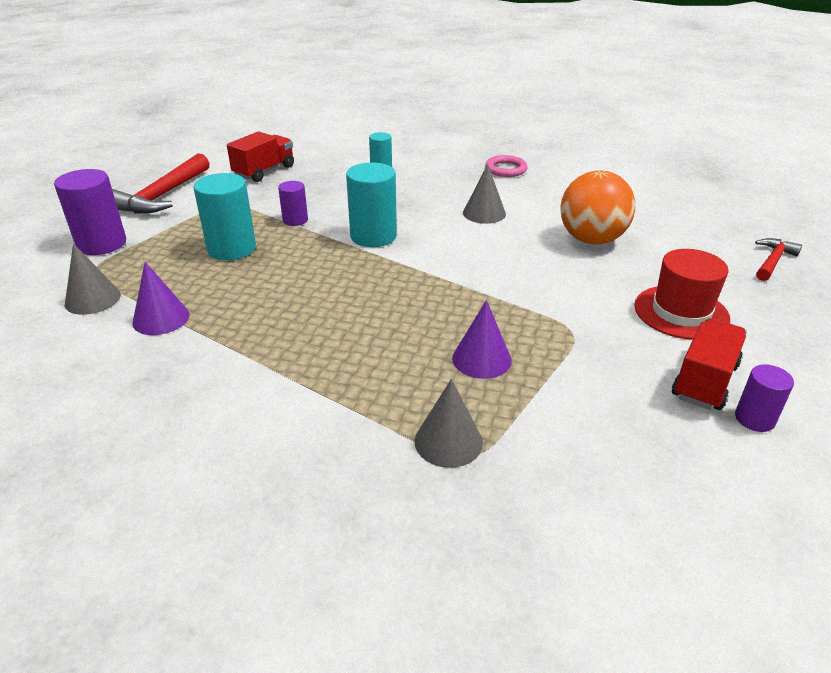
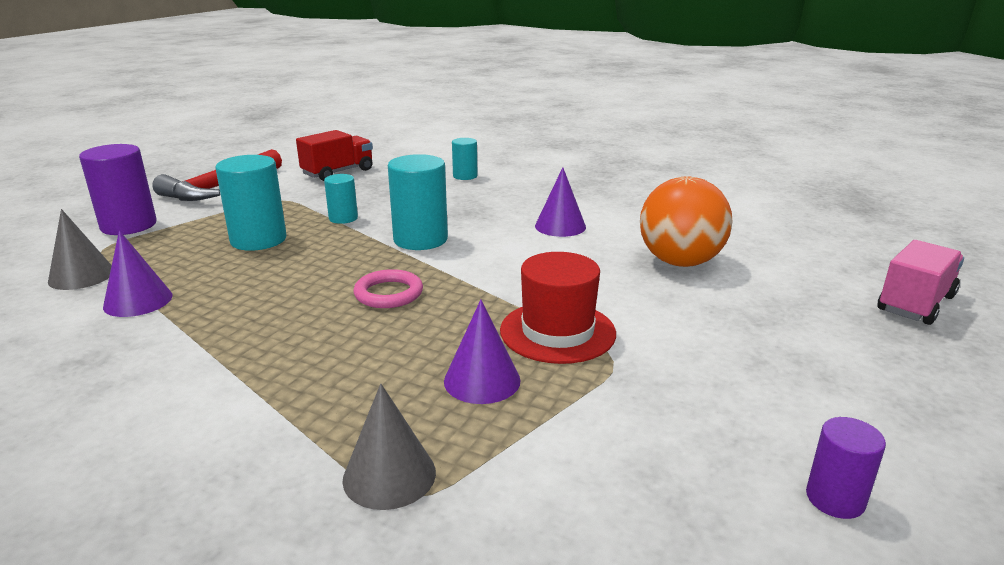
camera: 10 degrees right, 10 degrees down
(295, 220) = (343, 218): purple cylinder -> turquoise cylinder
(484, 213) = (560, 226): grey cone -> purple cone
(505, 169) = (605, 186): pink ring -> pink ring (388, 293)
(681, 312) = (769, 351): red hat -> red hat (557, 332)
(704, 381) = (775, 439): red truck -> none
(772, 261) = (915, 303): red hammer -> pink truck

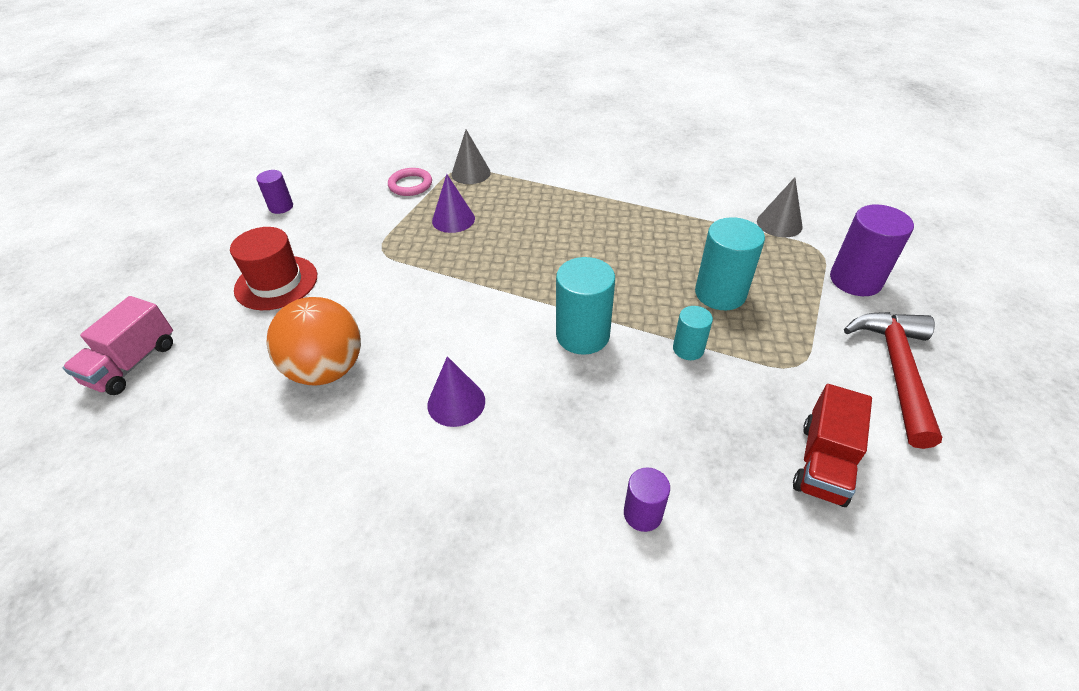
camera: 160 degrees right, 20 degrees up
(138, 301) = (707, 216): purple cone -> none
(388, 293) = (554, 264): pink ring -> pink ring (410, 185)
(465, 176) = (642, 514): turquoise cylinder -> purple cylinder
(557, 332) = (421, 262): red hat -> red hat (276, 282)

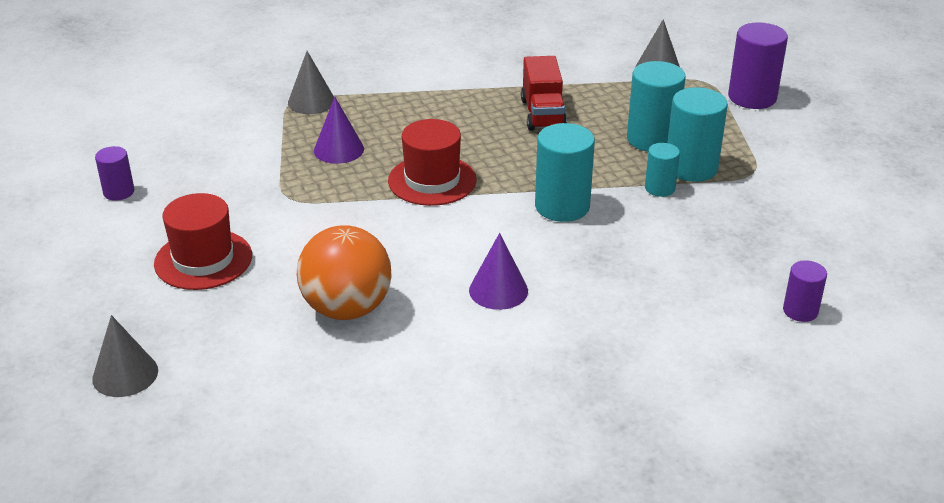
camera: 30 degrees left, 10 degrees down
(133, 363) = (125, 374): pink truck -> grey cone
(410, 185) = (253, 130): pink ring -> none
(497, 271) = (432, 180): none -> red hat
(642, 514) = (716, 306): purple cylinder -> purple cylinder (800, 311)
(736, 337) = (691, 168): none -> turquoise cylinder
(823, 463) = (817, 230): red truck -> red truck (542, 114)
(896, 371) = (826, 153): red hammer -> none

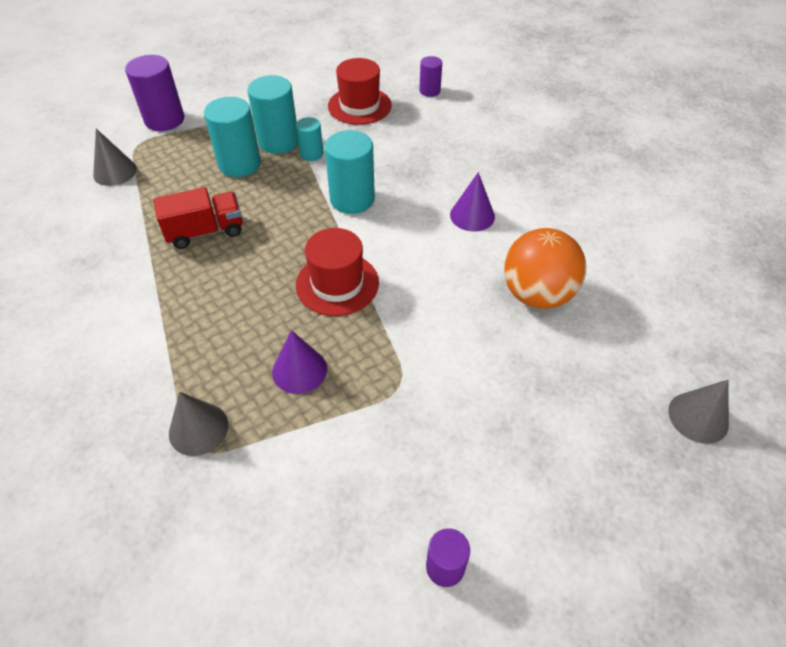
camera: 105 degrees left, 15 degrees up
(203, 260) = (525, 421): red hat -> red hat (359, 106)

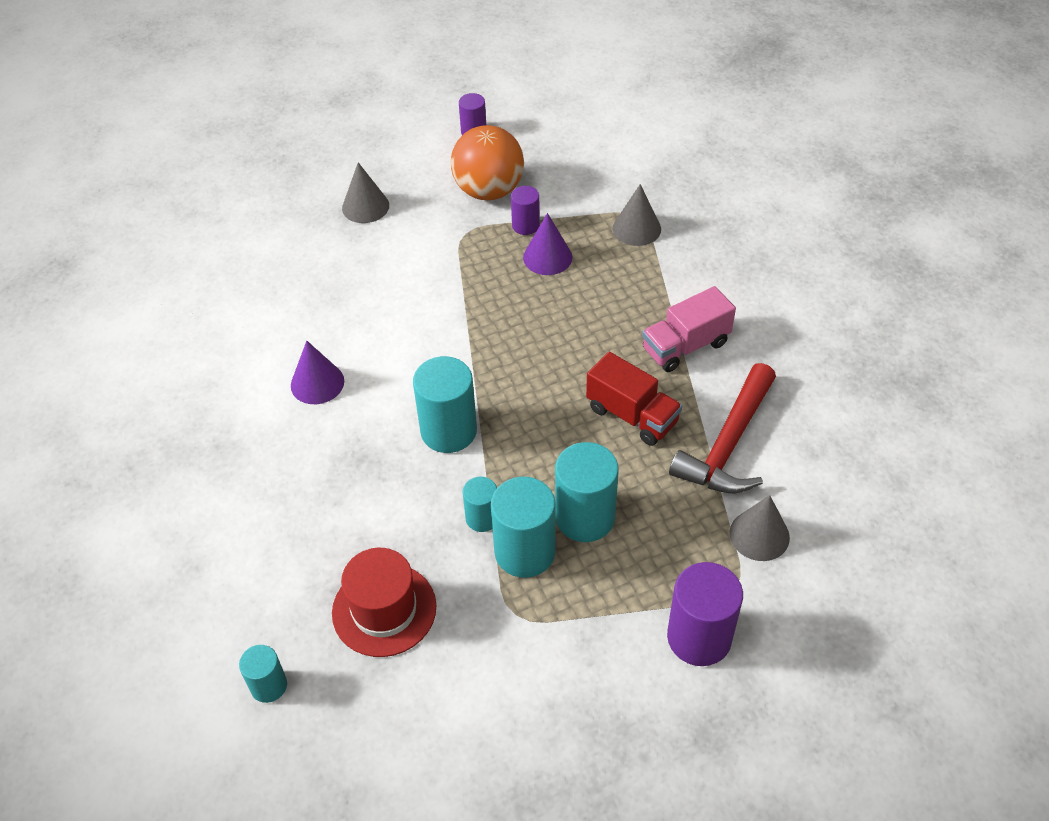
camera: 165 degrees left, 0 degrees up
(127, 223) = (728, 444): none -> red hammer
(154, 296) = (685, 346): none -> pink truck
(205, 231) = (632, 415): red truck -> red truck turned 135 degrees counterclockwise
(337, 284) = (494, 328): red hat -> none
(409, 72) = (268, 685): none -> turquoise cylinder
(429, 91) = (259, 624): purple cylinder -> purple cylinder (525, 225)
(537, 294) = (303, 286): orange ball -> orange ball (489, 190)
(698, 417) = (243, 178): grey cone -> grey cone (365, 206)

